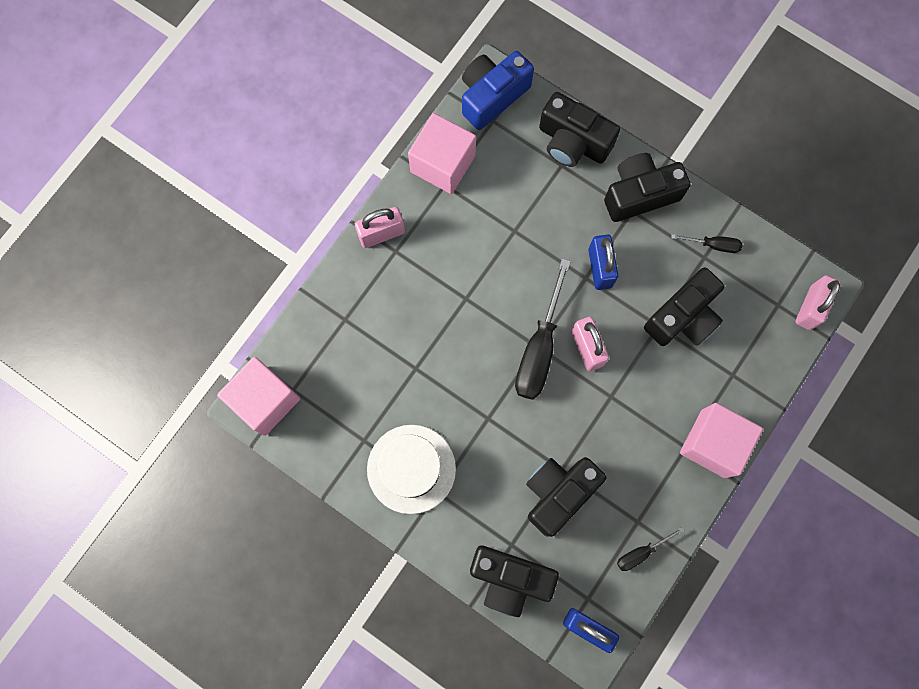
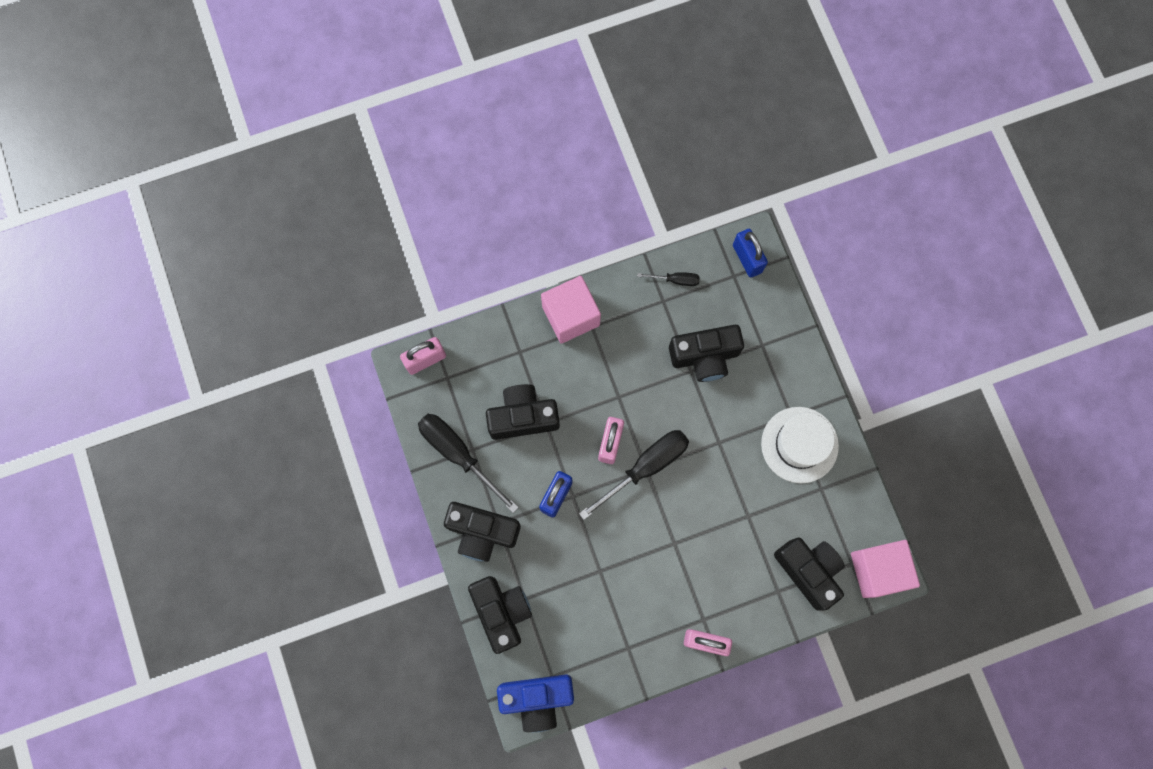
camera: 145 degrees left, 0 degrees up
(442, 164) = (617, 667): pink cube -> none
(510, 578) = (778, 324): black camera -> black camera (808, 571)
(713, 245) = (458, 454): black screwdriver -> black screwdriver, size x2.03

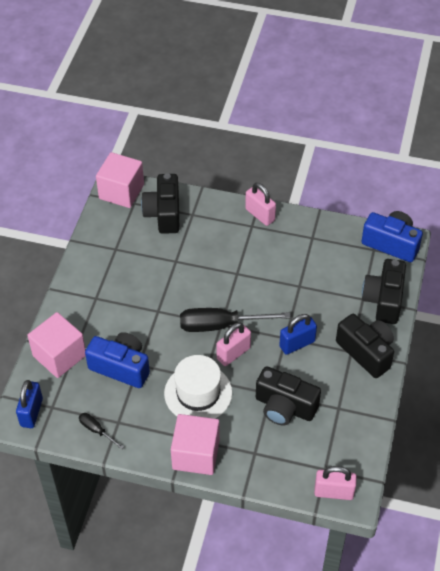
camera: 145 degrees left, 25 degrees down
(458, 454) = (351, 411): black screwdriver -> none
(705, 356) = (121, 367): black camera -> blue camera
(771, 330) = (59, 355): none -> pink cube
(799, 445) = (106, 279): white hat -> white hat (198, 393)

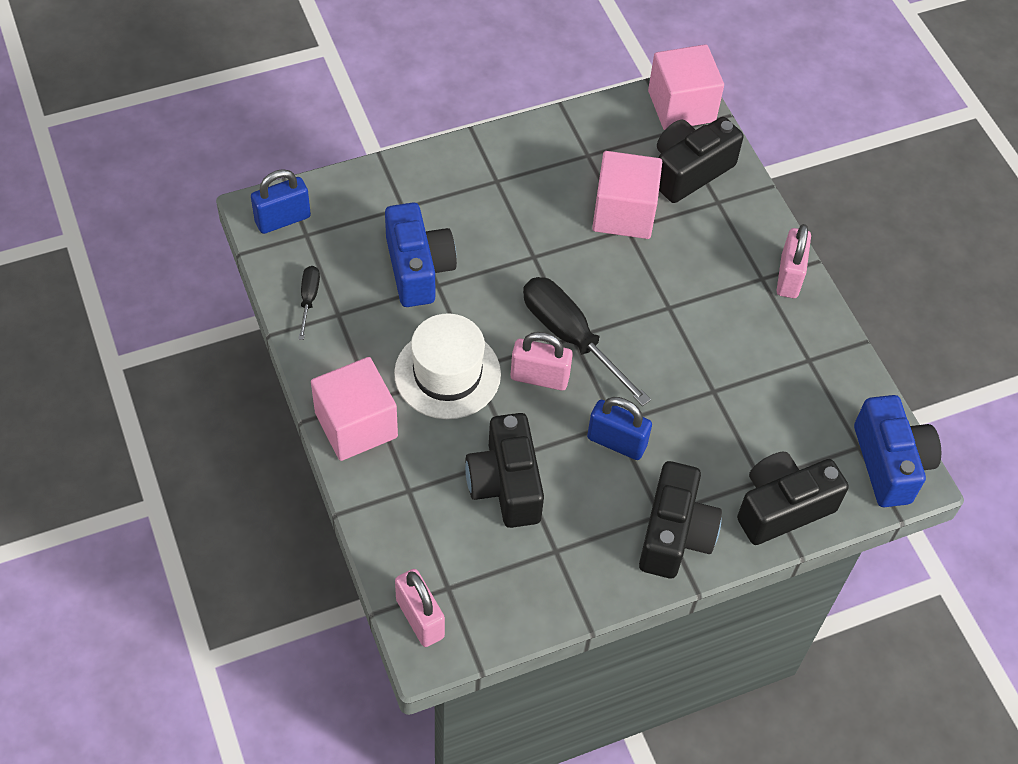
camera: 50 degrees right, 5 degrees up
(59, 355) = (383, 197): pink cube -> pink cube (624, 213)

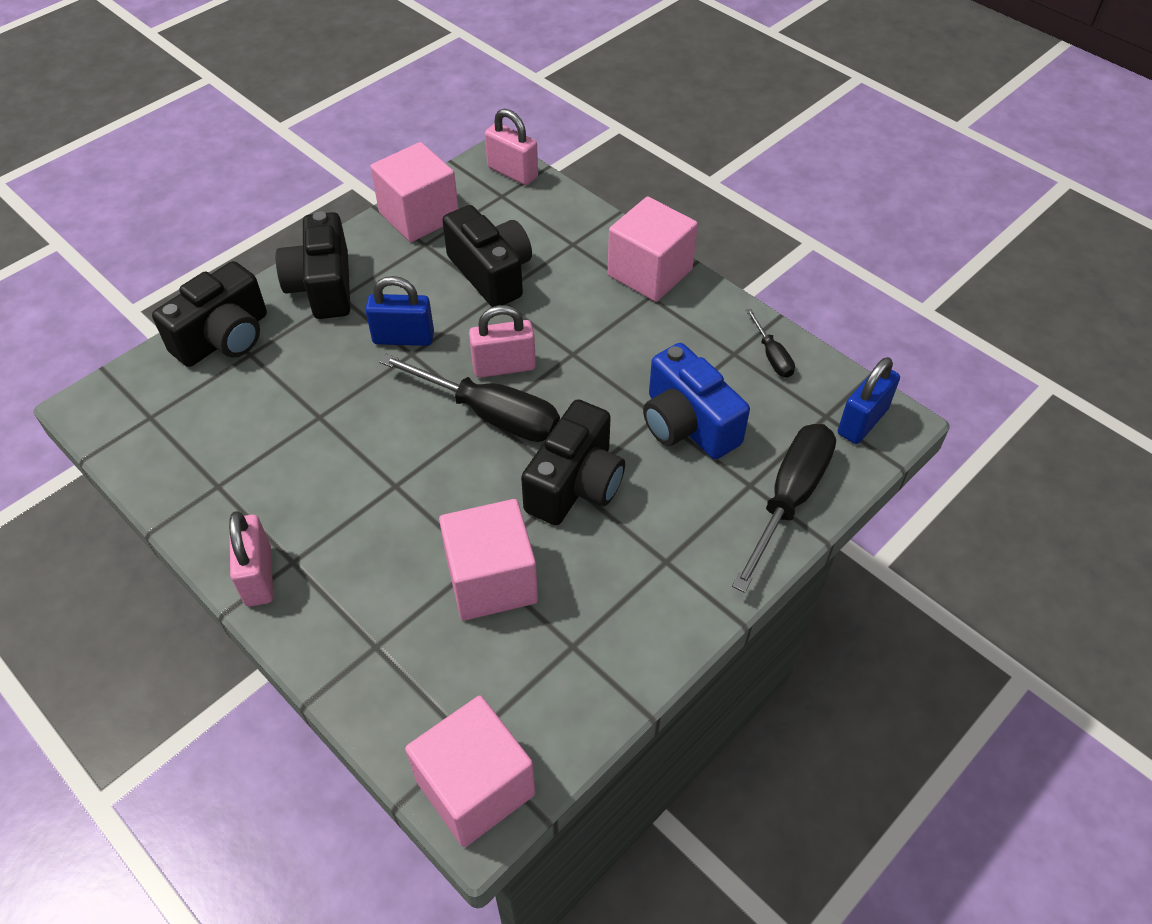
camera: 160 degrees right, 5 degrees down
(382, 187) = (789, 499): none -> black screwdriver
(447, 373) = (595, 339): white hat -> none
(547, 593) = (419, 216): none -> pink cube
(689, 171) = (427, 678): black camera -> black camera (575, 484)
(890, 463) = (115, 412): blue camera -> none

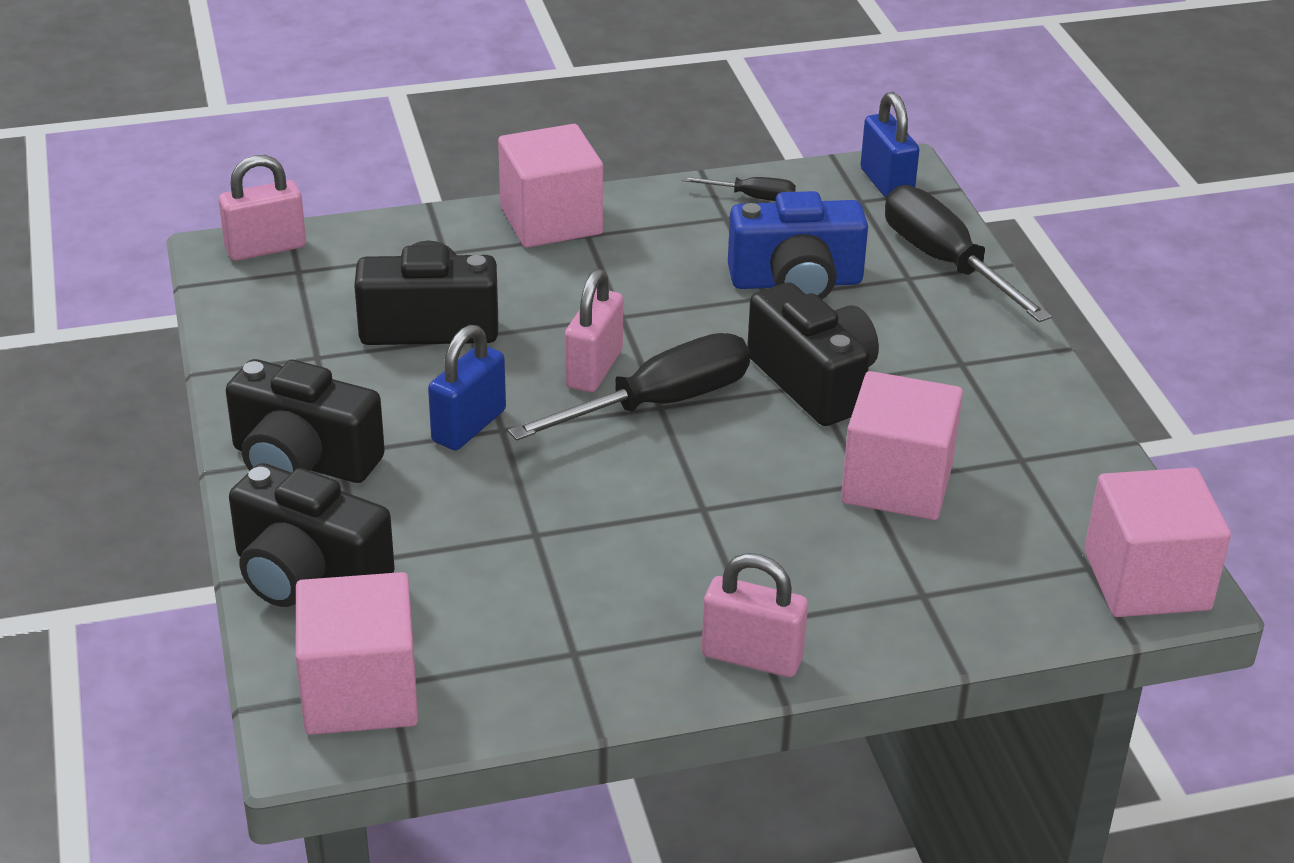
camera: 60 degrees left, 15 degrees down
(224, 338) = (308, 575): black camera -> black camera turned 135 degrees clockwise
(419, 216) = (259, 343): pink cube -> pink cube (360, 692)

